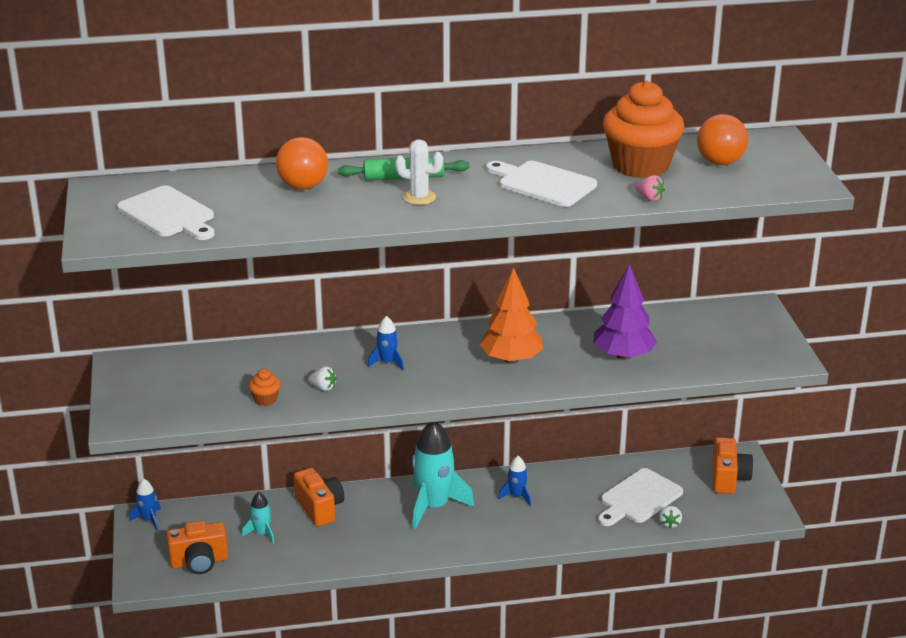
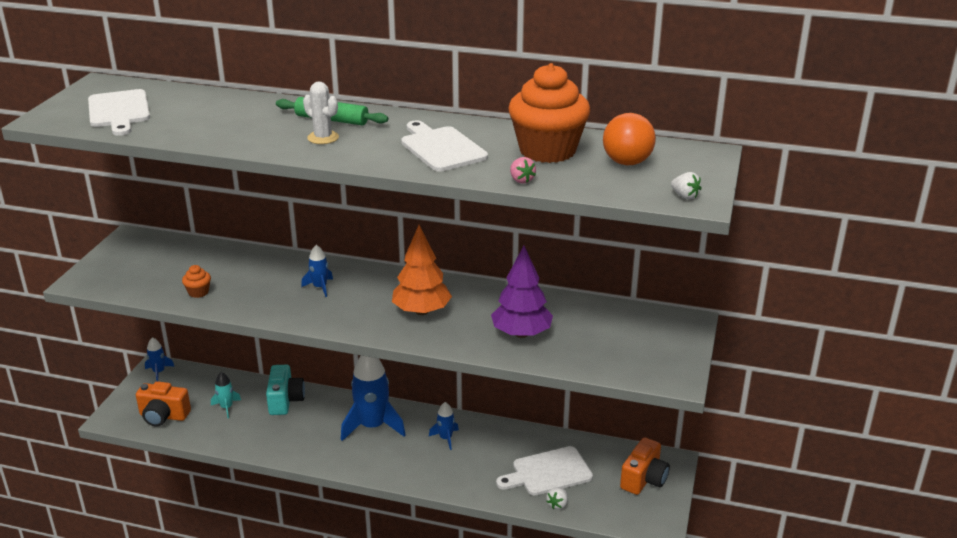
camera: 25 degrees right, 0 degrees up
(303, 186) = (244, 111): orange ball -> none
(320, 508) = (285, 400): orange camera -> turquoise camera
(323, 388) = (250, 294): white strawberry -> white strawberry (685, 196)
(434, 506) = (372, 426): turquoise rocket -> blue rocket

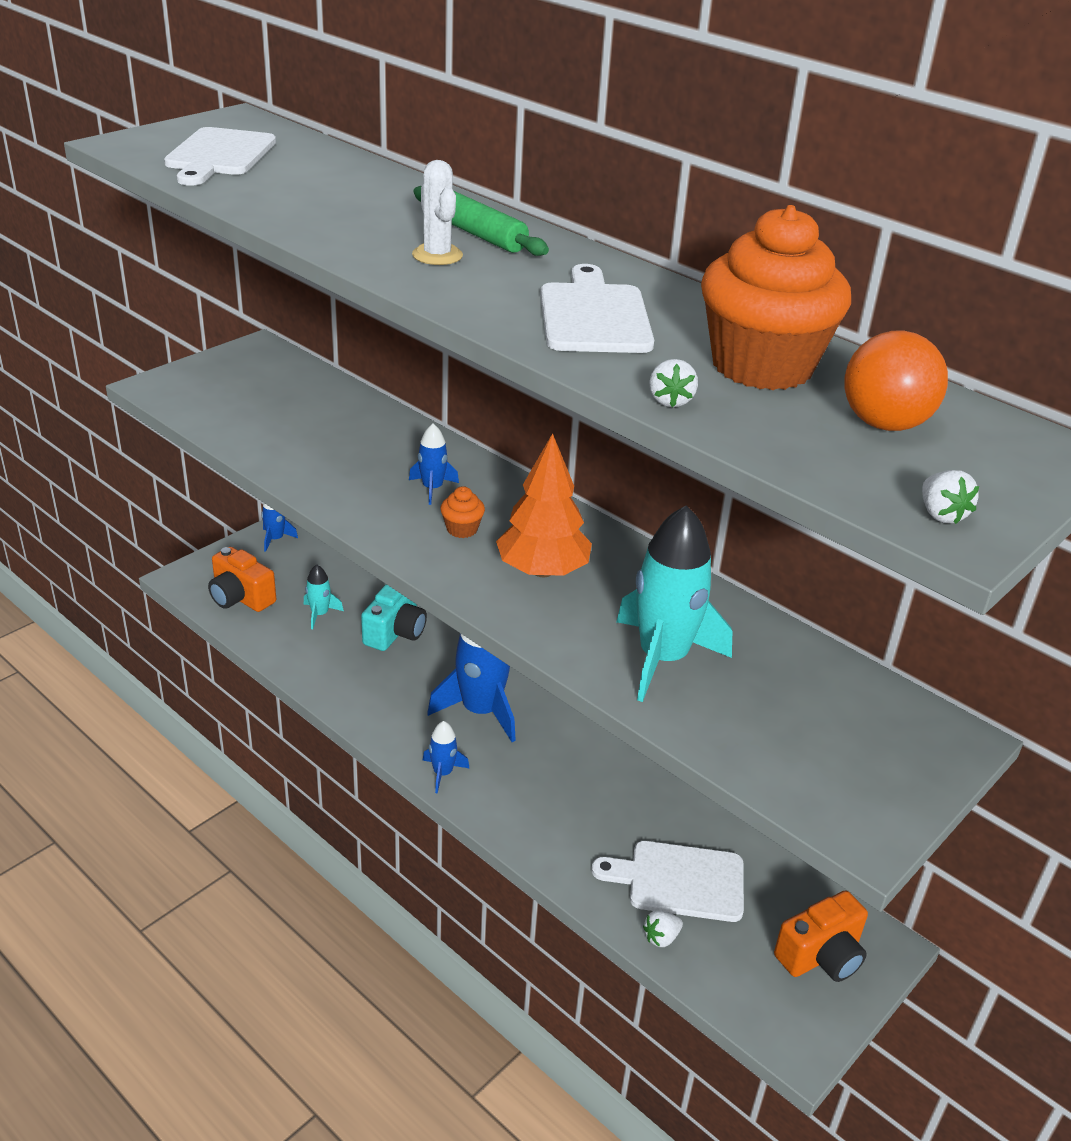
camera: 25 degrees right, 5 degrees up
(198, 292) = (276, 444): orange cupcake -> orange cupcake (462, 529)
(445, 438) = (566, 767): blue rocket -> blue rocket (442, 773)
(521, 180) = (670, 401): pink strawberry -> white strawberry
(521, 333) = (663, 658): purple tree -> turquoise rocket

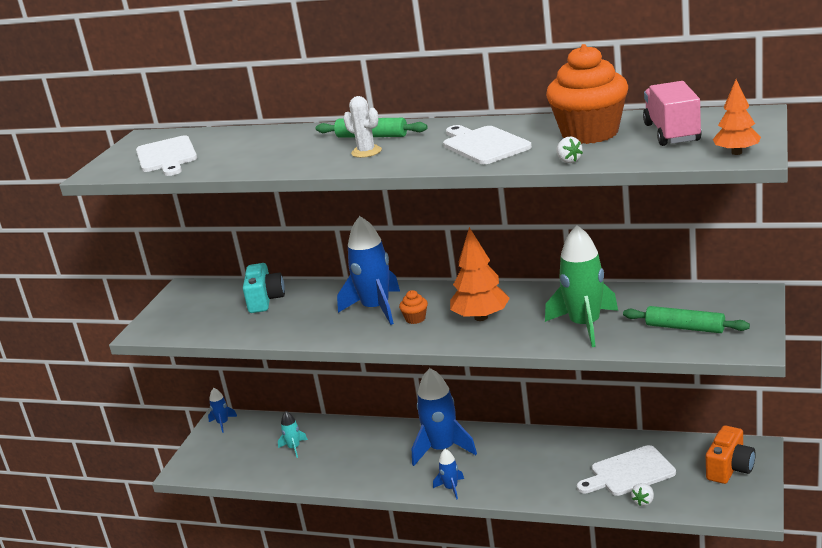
camera: 20 degrees left, 10 degrees down
(240, 597) = (233, 462): orange camera -> none
(395, 632) = (351, 435): turquoise camera -> turquoise camera (265, 300)
(432, 488) = (376, 308): blue rocket -> blue rocket, size x2.07
(663, 658) = (585, 325): turquoise rocket -> green rocket
(797, 740) = (685, 328): none -> green rolling pin
(884, 424) = (672, 133): orange ball -> pink truck
(941, 515) = (736, 153): white strawberry -> orange tree

